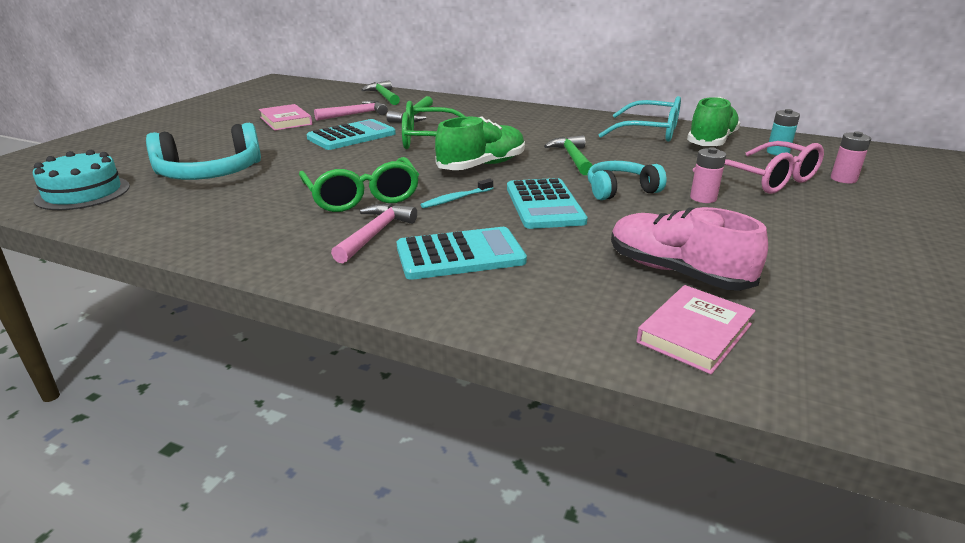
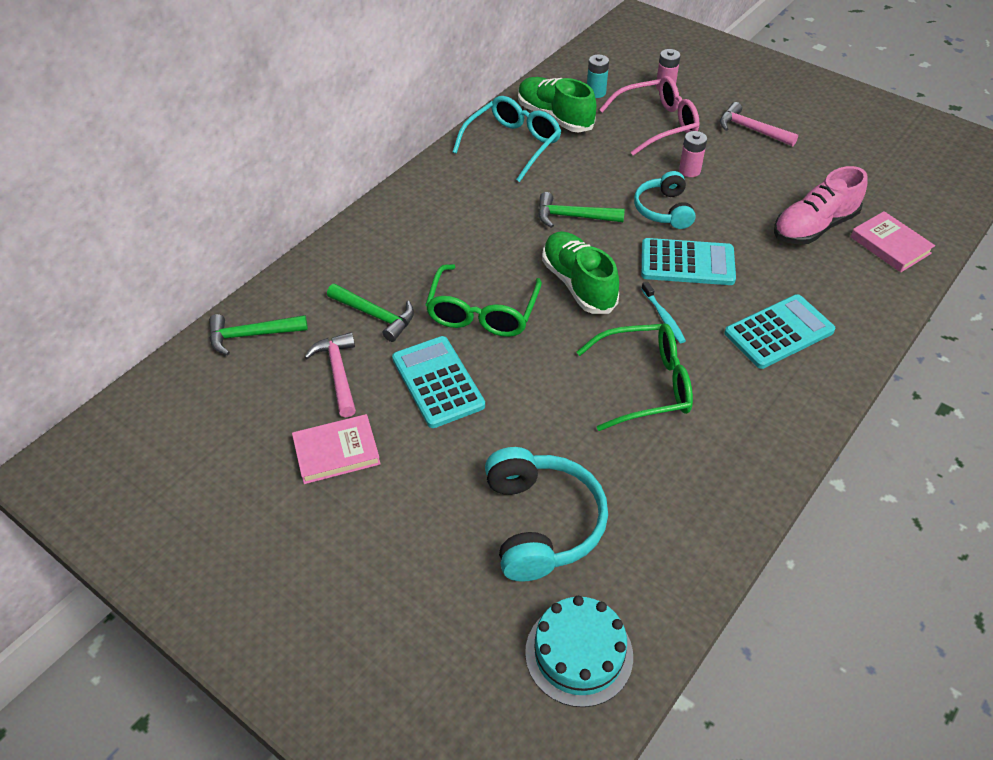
camera: 75 degrees left, 20 degrees up
(375, 234) = (734, 381): pink hammer -> pink hammer (751, 130)
(460, 255) = (779, 332): turquoise calculator -> turquoise calculator turned 60 degrees clockwise

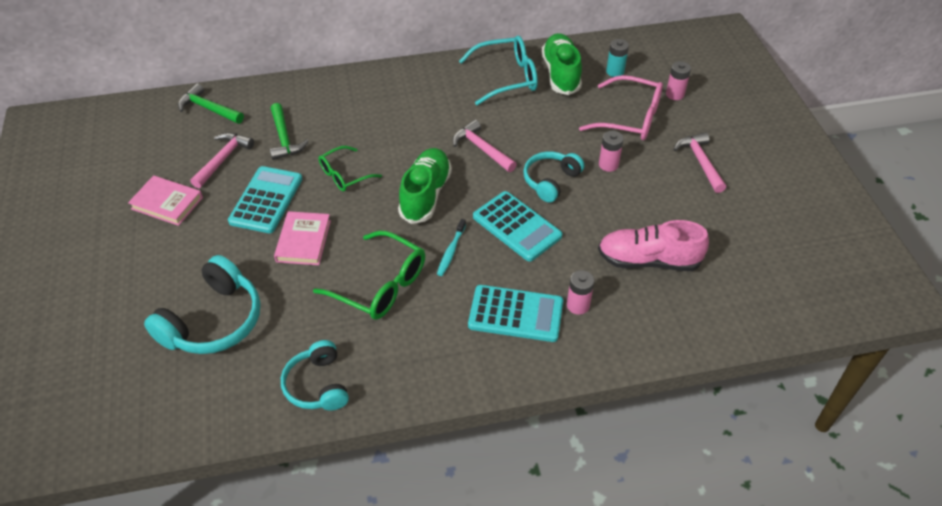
camera: 40 degrees right, 0 degrees up
(482, 313) = (344, 175): green glasses -> green glasses, size x0.63
(573, 217) = (482, 149): green hammer -> pink hammer
(579, 654) = (137, 407): turquoise cake -> none
(708, 505) = (317, 385): none -> turquoise headphones
(812, 294) = (578, 305): none -> pink battery
(890, 245) = (692, 311): pink book -> pink book (303, 241)

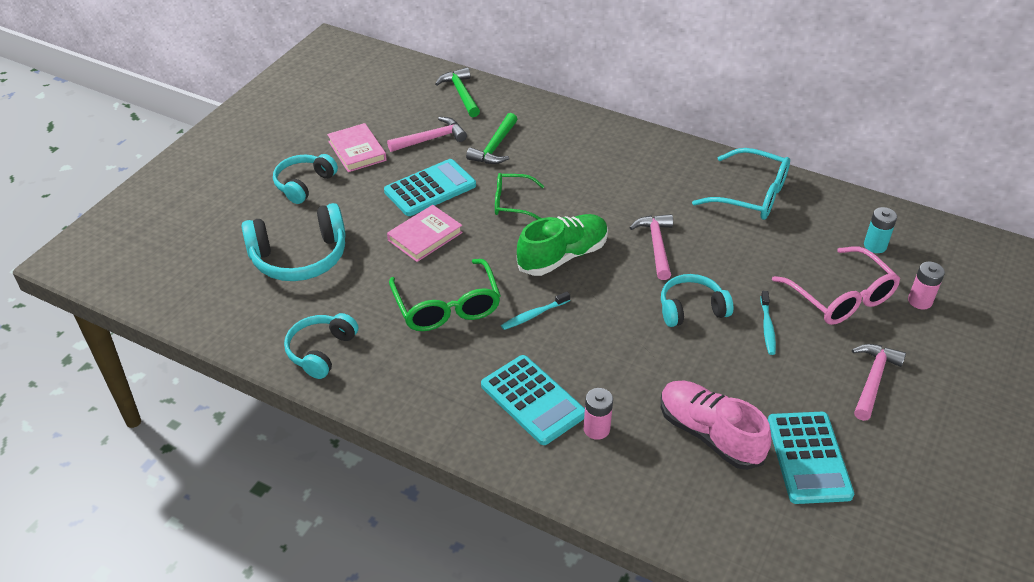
camera: 40 degrees right, 5 degrees down
(148, 258) = (304, 184): none -> turquoise headphones
(517, 226) = (615, 329): turquoise calculator -> turquoise calculator (808, 458)
(561, 74) = (812, 219): green shoe -> none
(608, 164) = (767, 327): pink battery -> turquoise toothbrush

